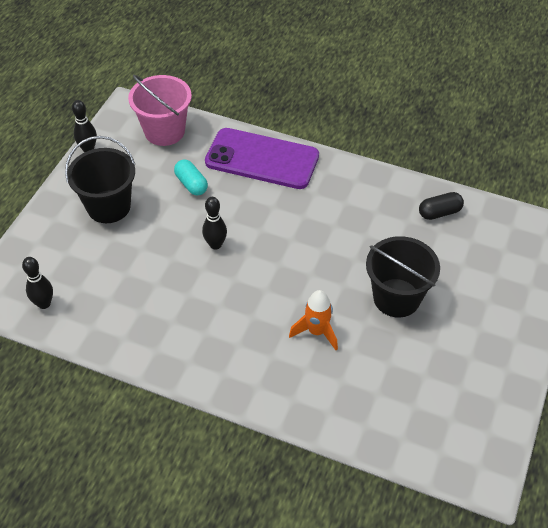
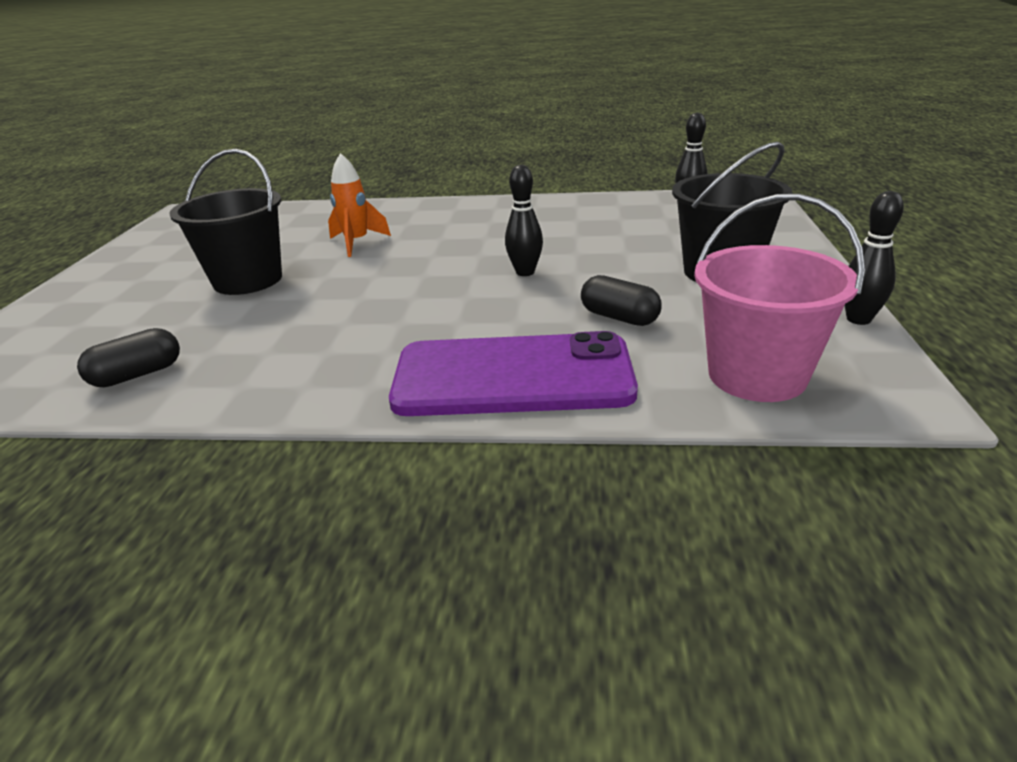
camera: 165 degrees right, 20 degrees down
(191, 184) = (619, 317): turquoise capsule -> black capsule

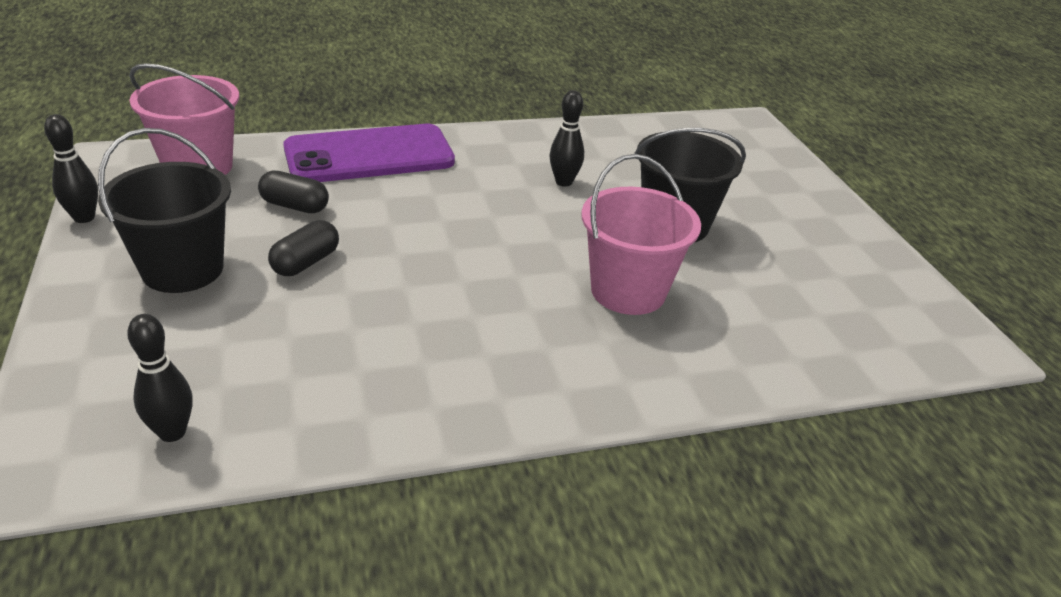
camera: 155 degrees right, 5 degrees up
(137, 375) = (627, 141): black capsule -> black capsule (305, 262)
(357, 243) = (628, 291): orange rocket -> pink bucket
(525, 272) = (396, 254): black bowling pin -> black bowling pin (564, 182)

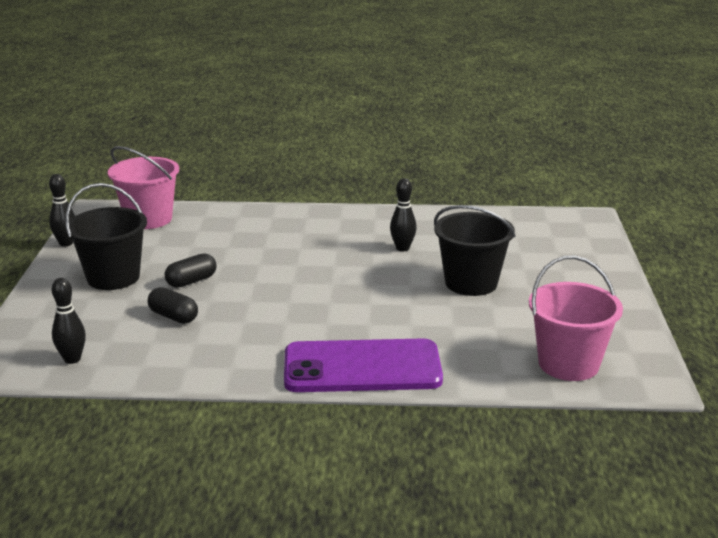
camera: 20 degrees right, 10 degrees down
(295, 206) = (200, 248): black capsule -> black capsule (173, 317)
(369, 155) = (268, 220): purple phone -> purple phone (362, 367)
(628, 291) = (404, 320): pink bucket -> pink bucket (568, 364)

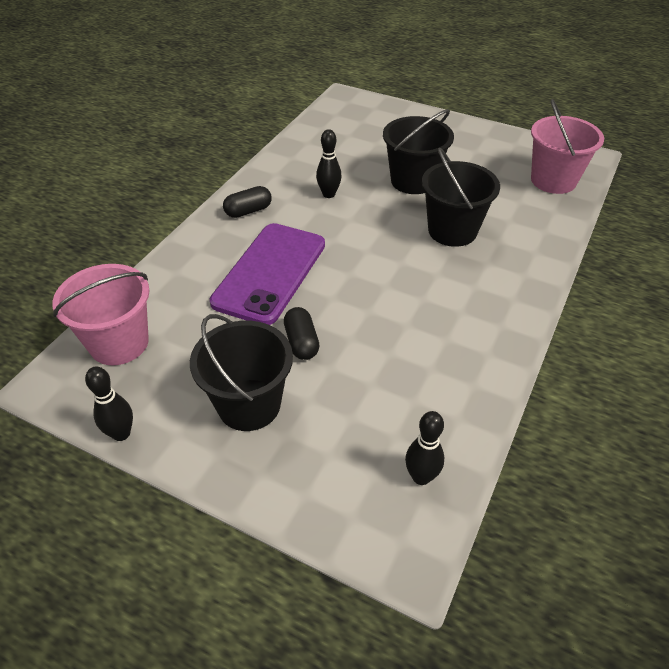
camera: 65 degrees left, 20 degrees up
(173, 317) = (370, 373): black capsule -> black capsule (248, 211)
(362, 367) = (520, 276): purple phone -> purple phone (270, 273)
(404, 318) = (452, 231): none -> black bucket

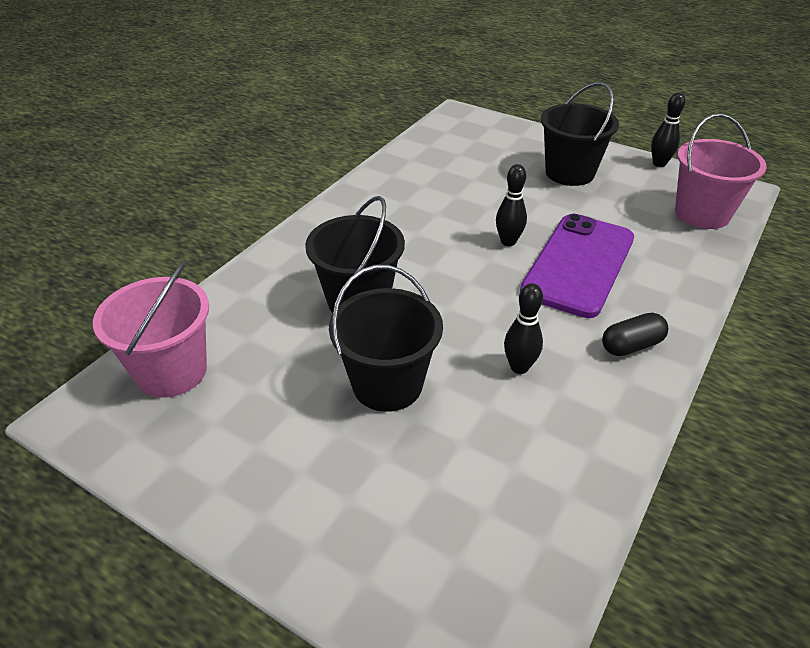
camera: 175 degrees left, 5 degrees down
(301, 342) = (534, 206): black capsule -> none
(421, 477) = (445, 138): black bowling pin -> black bowling pin (508, 242)

